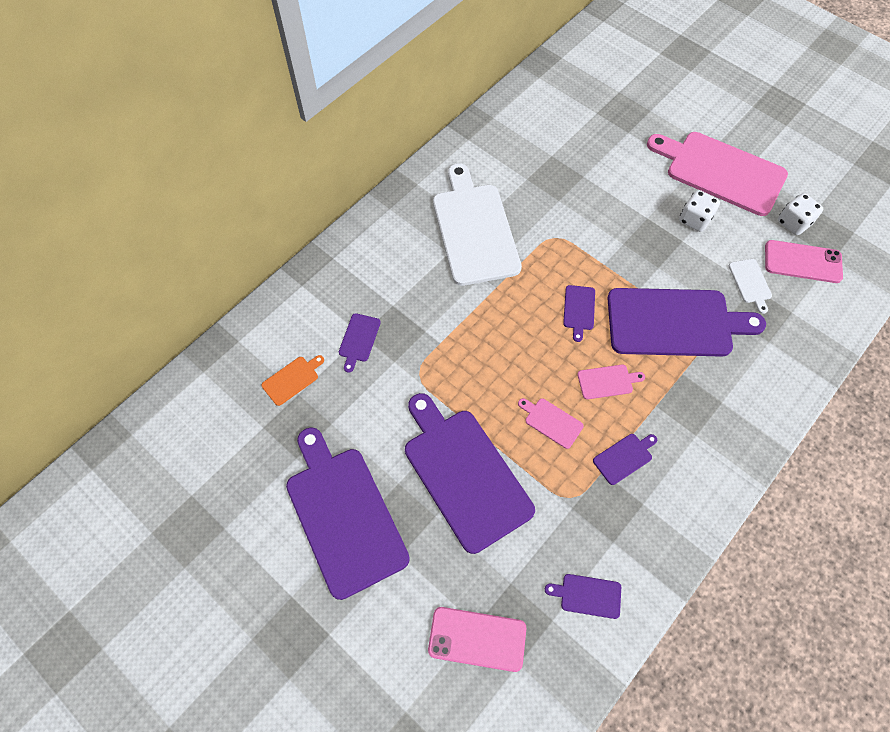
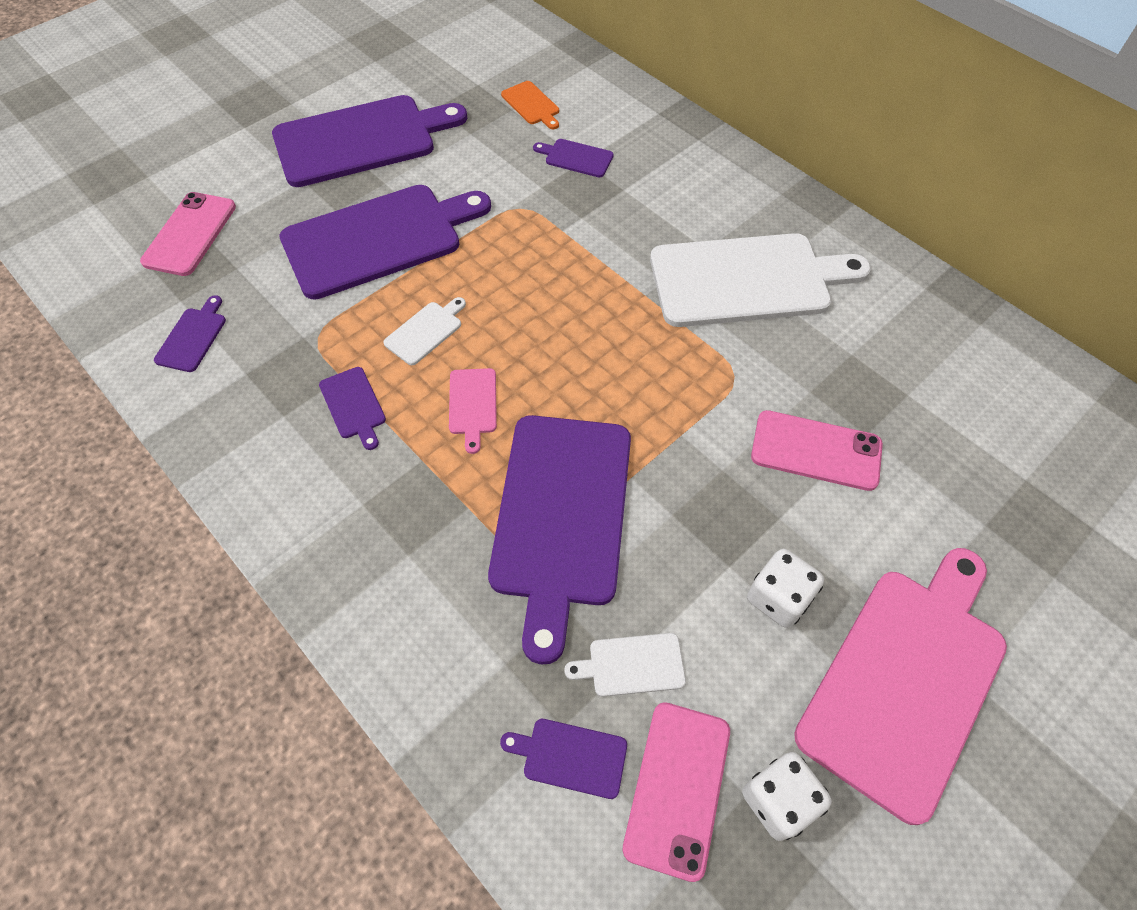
camera: 95 degrees right, 5 degrees down
(551, 422) = (425, 331): pink cutting board -> white cutting board
(579, 310) = (598, 388): purple cutting board -> purple cutting board (570, 757)
(600, 199) = (816, 450): none -> pink phone

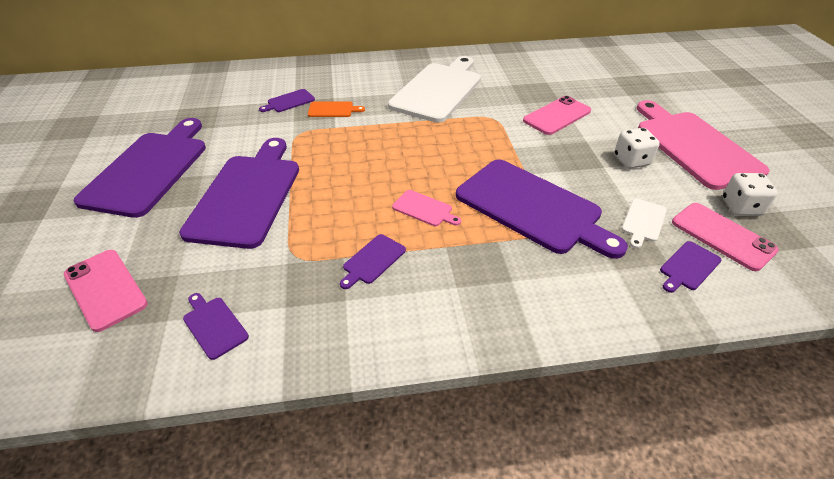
camera: 55 degrees left, 15 degrees down
(353, 405) = (373, 260): purple cutting board -> purple cutting board turned 120 degrees clockwise
(425, 331) = (348, 206): white cutting board -> none
(531, 104) = (226, 98): orange cutting board -> orange cutting board (333, 110)

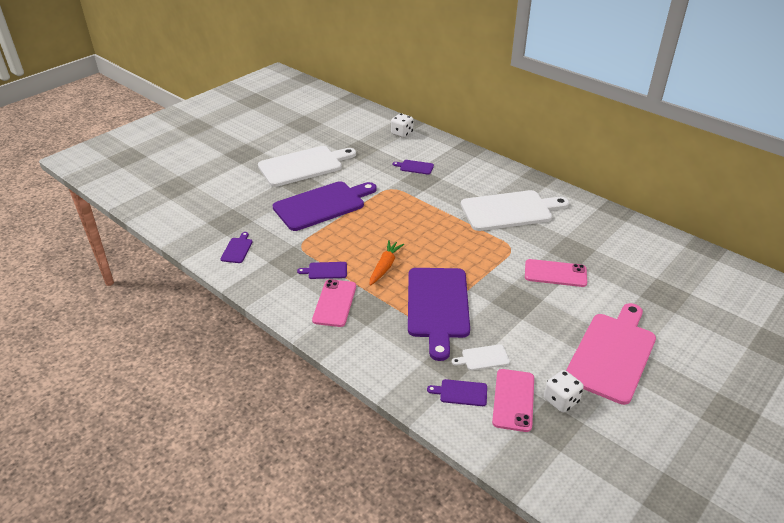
camera: 50 degrees right, 5 degrees down
(105, 289) = (225, 208): pink phone -> pink phone (334, 303)
(148, 169) = (303, 166): purple cutting board -> white cutting board
(333, 110) = (429, 186): orange cutting board -> none
(424, 209) = (385, 266): pink cutting board -> orange carrot
(631, 161) = (547, 329): white dice -> white dice (402, 133)

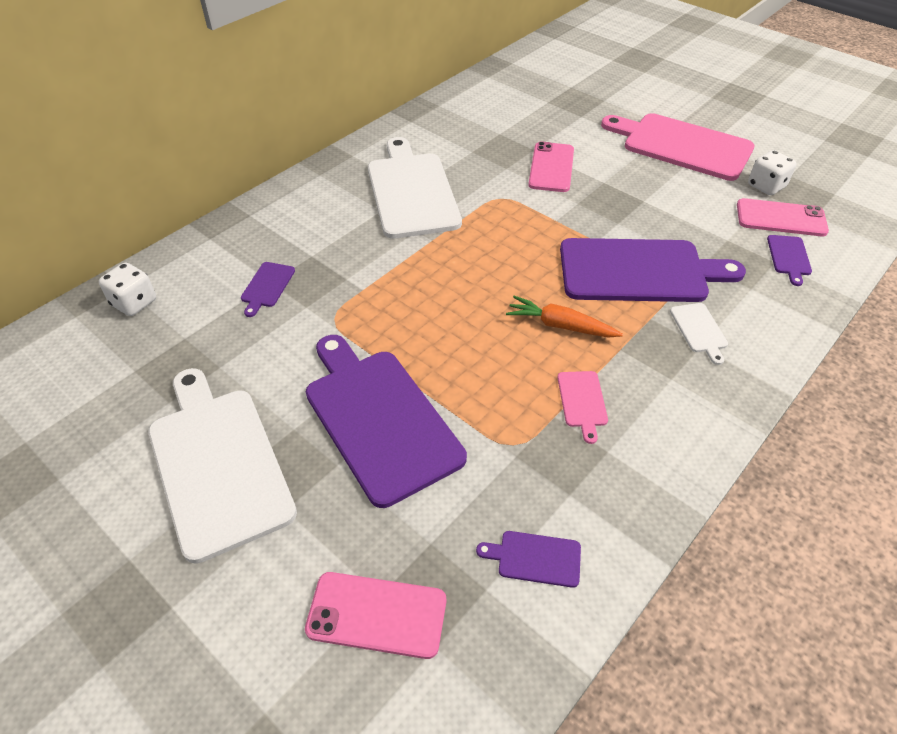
camera: 90 degrees left, 10 degrees up
(325, 270) = (582, 401): purple cutting board -> pink cutting board
(334, 303) = (662, 385): pink phone -> pink phone (377, 615)
(483, 358) = (724, 236): white cutting board -> white cutting board (699, 330)

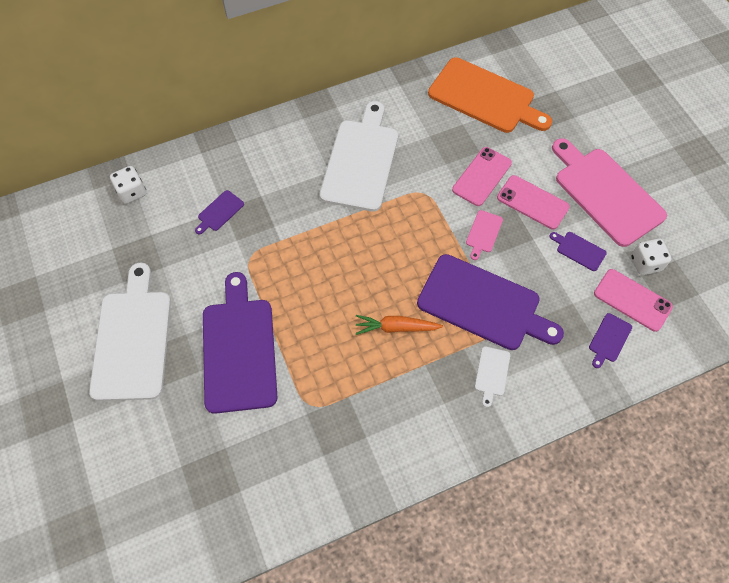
camera: 25 degrees right, 15 degrees up
(377, 615) = (174, 477): pink phone -> pink phone (532, 202)
(506, 108) = (485, 97): none -> orange cutting board
(535, 558) = (278, 486): purple cutting board -> purple cutting board (579, 250)
(560, 325) = (396, 327): orange carrot -> orange carrot turned 45 degrees counterclockwise
(582, 401) = (373, 394): pink cutting board -> pink cutting board (483, 233)

